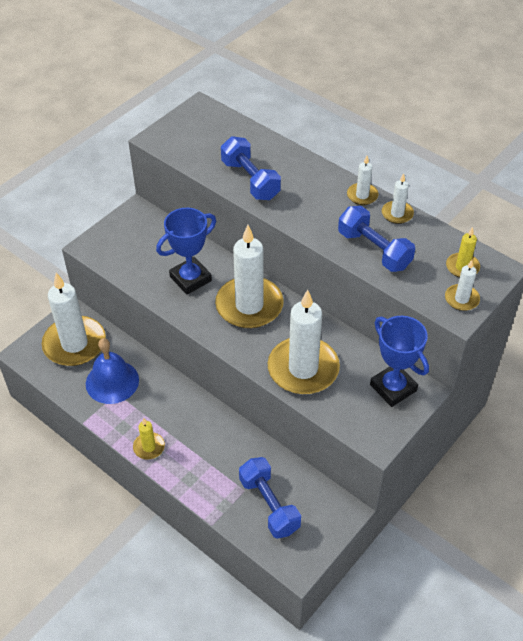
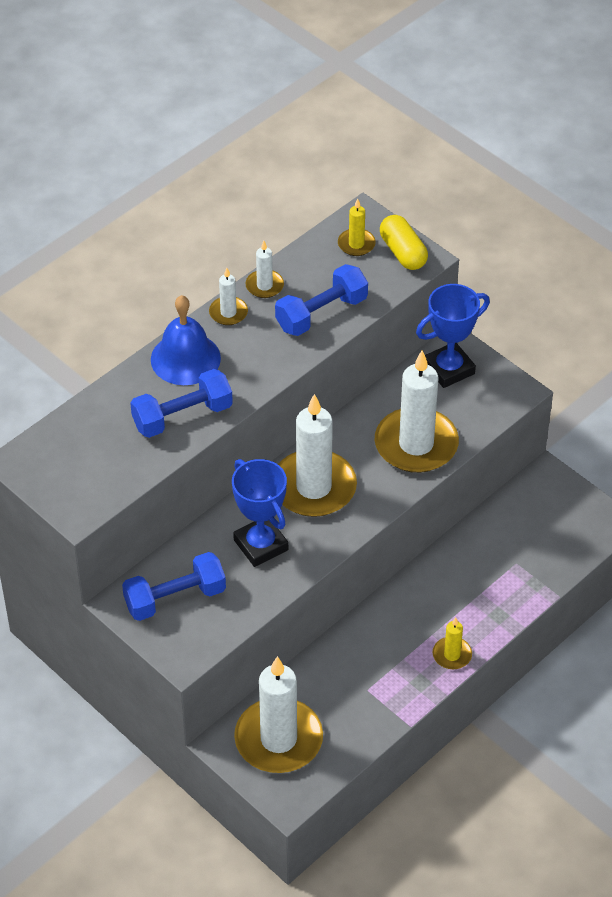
camera: 85 degrees left, 0 degrees up
(112, 381) = (348, 694): blue bell -> blue bell (185, 358)
(269, 505) = (536, 541): blue dumbbell -> blue dumbbell (175, 598)
(461, 299) = (403, 252): white candle -> yellow capsule

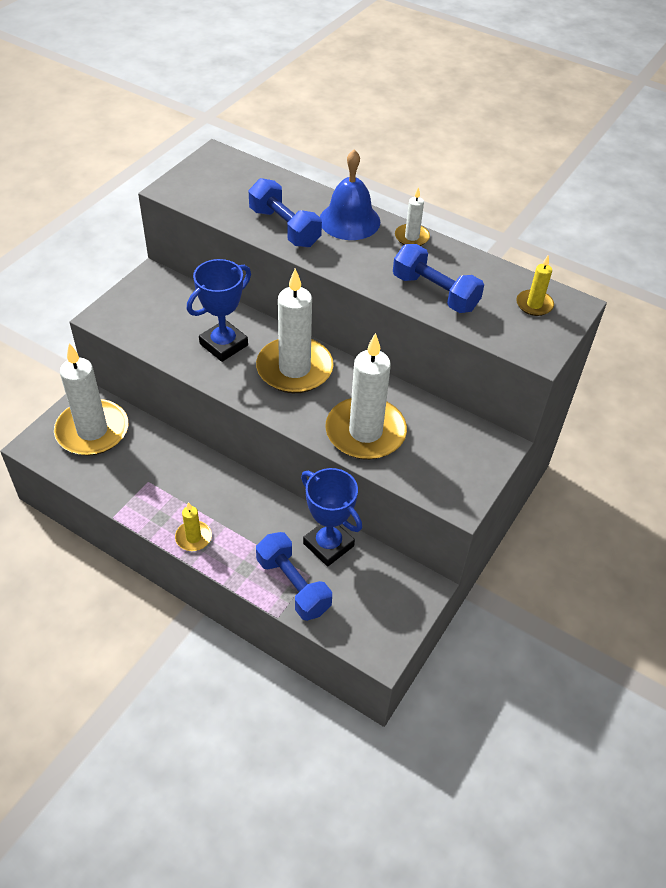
camera: 75 degrees right, 0 degrees up
(175, 598) = (160, 303): blue dumbbell -> blue dumbbell (293, 585)
(264, 286) = (453, 254): white candle -> none
(403, 252) = (540, 338): yellow capsule -> none
(449, 369) = (468, 445): blue trophy -> blue trophy (328, 545)

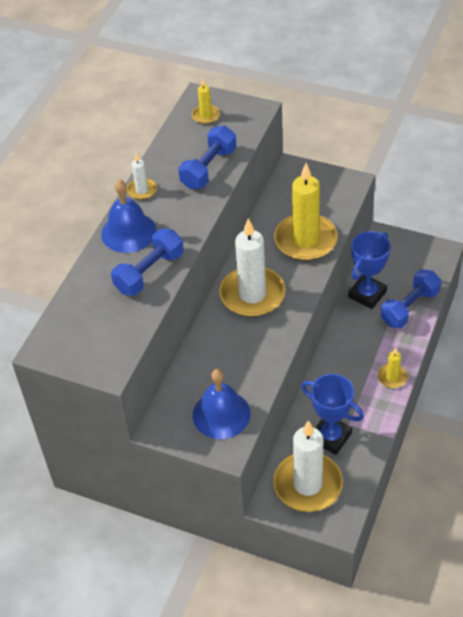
camera: 95 degrees left, 0 degrees up
(146, 319) = (221, 414): none -> blue bell
(224, 344) = (238, 348): blue trophy -> blue trophy (330, 437)
(365, 432) = (305, 240): white candle -> yellow candle

